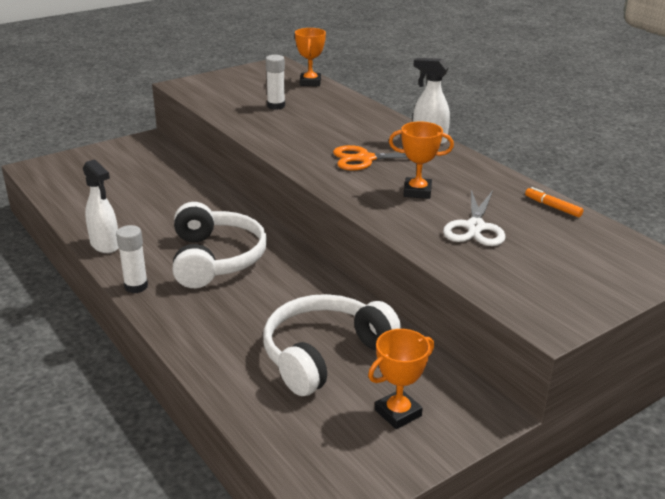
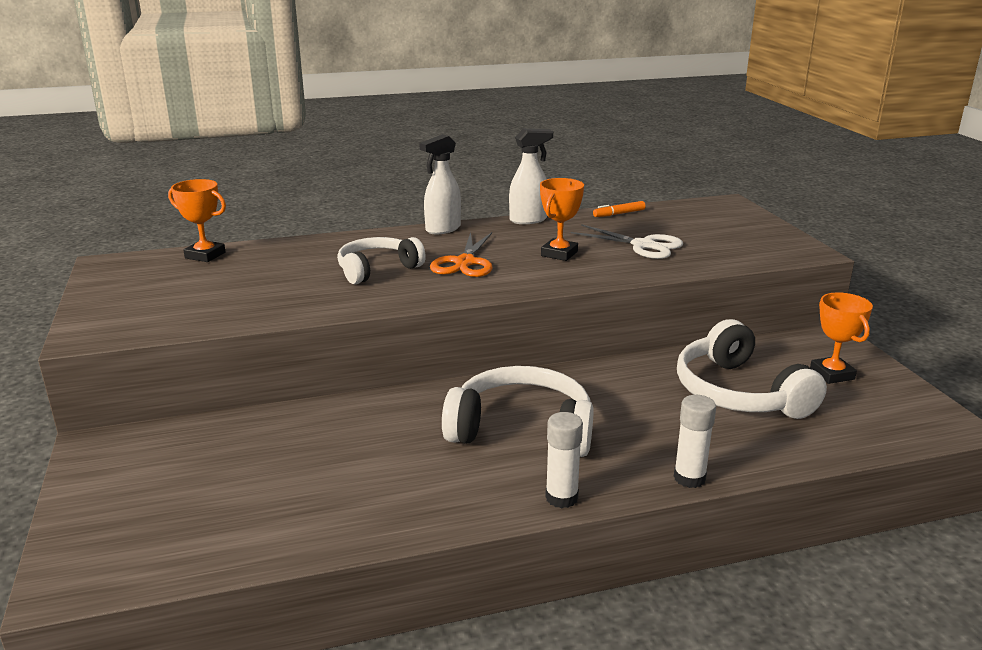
camera: 70 degrees left, 5 degrees down
(105, 245) = (432, 516): white spray bottle -> white spray bottle (529, 220)
(276, 106) = (259, 284): white glue stick -> white glue stick (689, 478)
(327, 133) = (377, 269): none -> white headphones

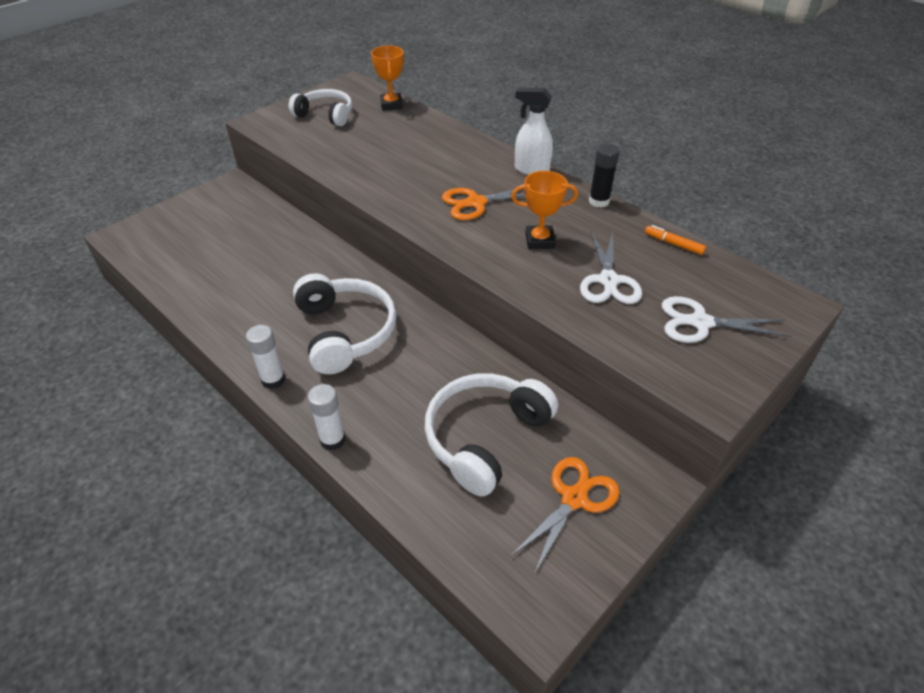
camera: 60 degrees right, 20 degrees up
(377, 269) = (428, 172): white headphones -> white headphones (325, 115)
(529, 220) = (599, 201): white spray bottle -> black glue stick
(723, 233) = (700, 323): none -> white scissors
(832, 374) = (574, 498): orange trophy -> orange scissors

